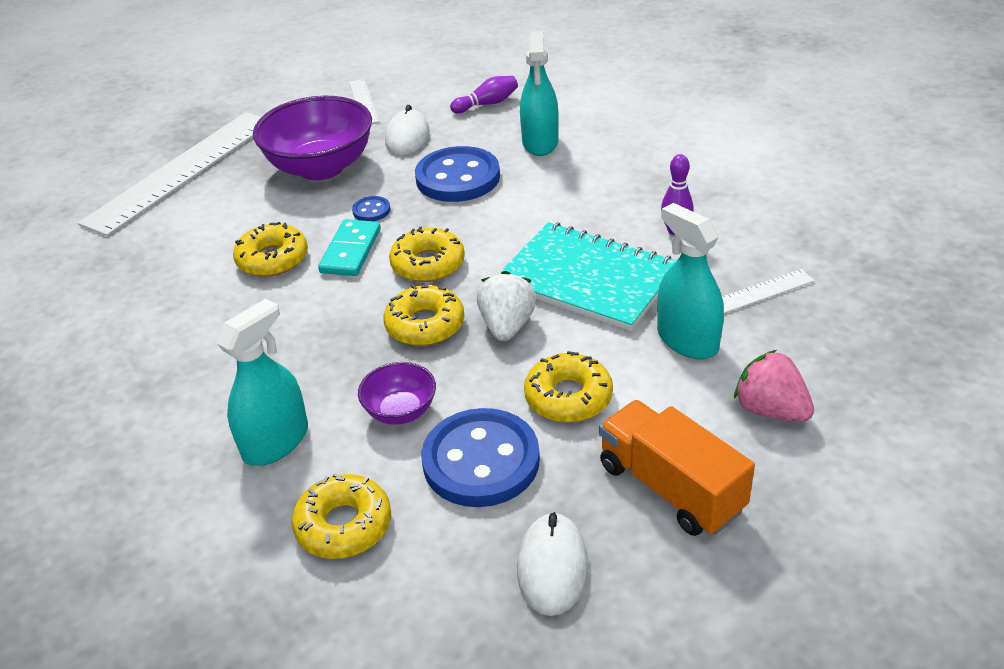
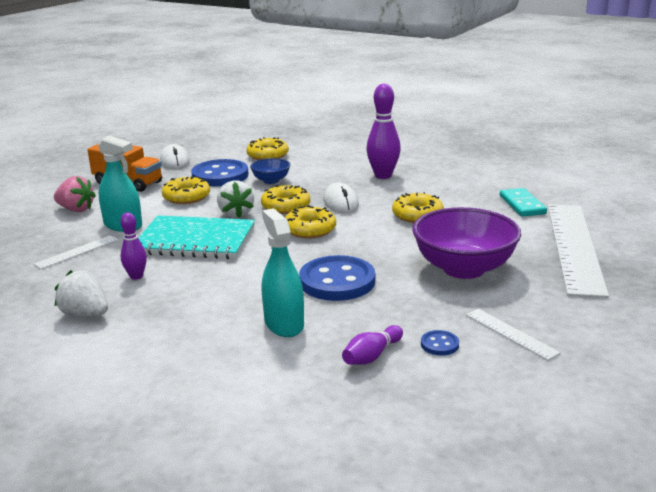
camera: 155 degrees right, 15 degrees down
(213, 371) = (383, 175): none -> purple bowling pin
(276, 442) = (322, 165): turquoise spray bottle -> none
(351, 251) = (370, 227): turquoise domino -> turquoise domino (522, 205)
(371, 210) = (383, 249): blue button -> blue button (439, 344)
(400, 411) = (271, 181): purple bowl -> blue bowl
(407, 137) = (419, 306): white mouse -> white mouse (340, 203)
(735, 190) = (85, 314): none -> white strawberry

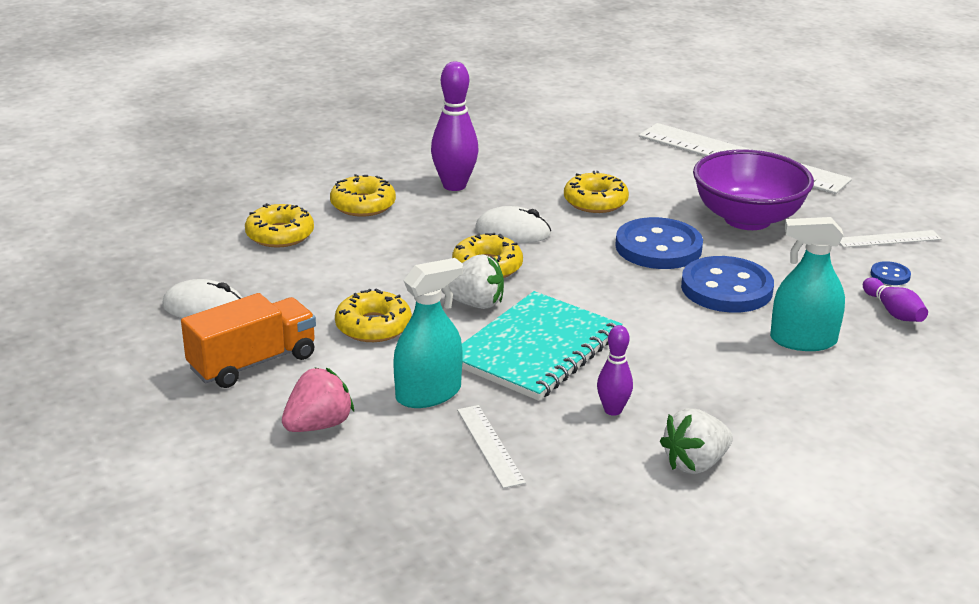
camera: 65 degrees left, 5 degrees up
(220, 175) = (317, 285): blue button -> blue button (658, 247)
(271, 181) = (384, 255): blue bowl -> none
(310, 230) = (576, 270): yellow donut -> yellow donut (363, 205)
(522, 205) = (622, 146): turquoise domino -> none

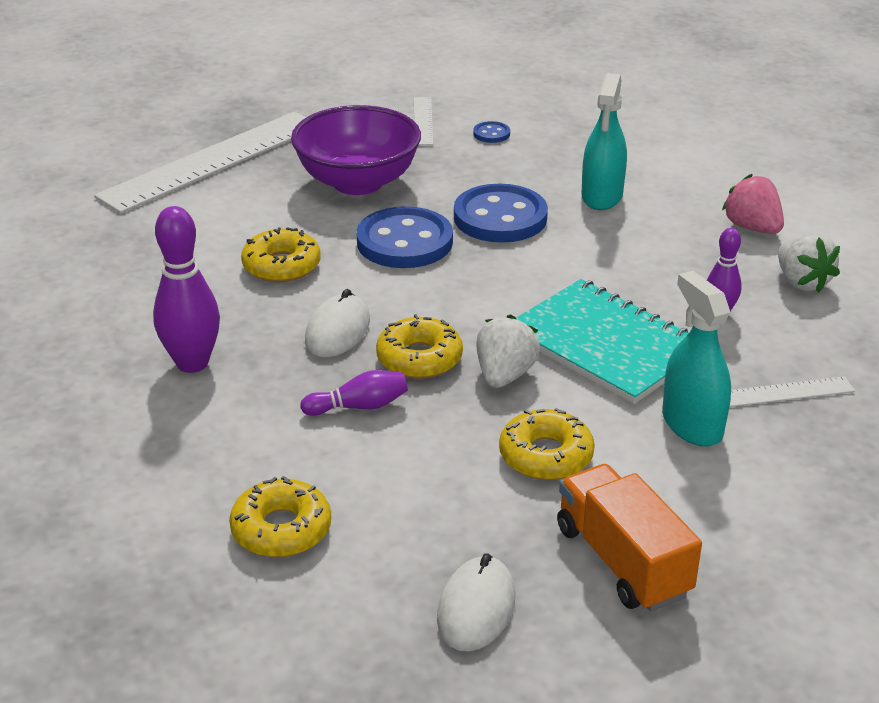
camera: 80 degrees left, 5 degrees up
(318, 425) = (756, 509): pink strawberry -> pink strawberry (752, 228)
(363, 205) = (217, 446): yellow donut -> none
(893, 312) = (557, 145): purple bowling pin -> purple bowling pin (359, 406)

